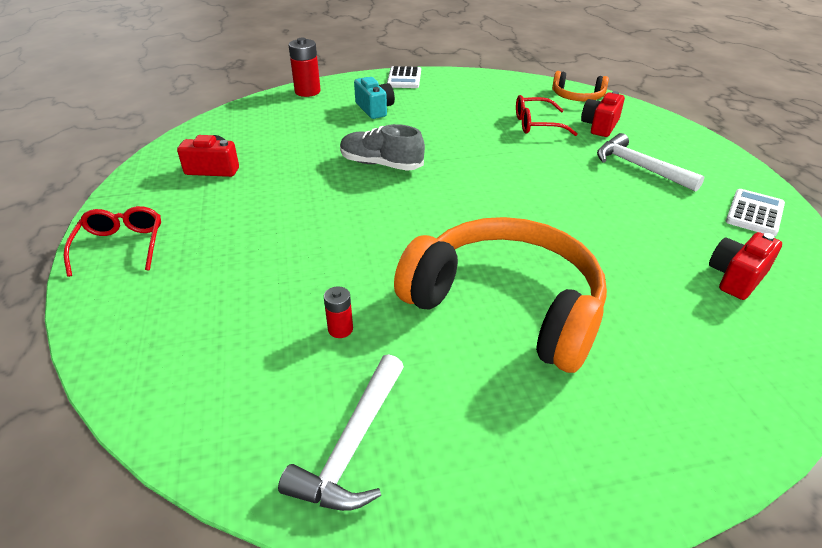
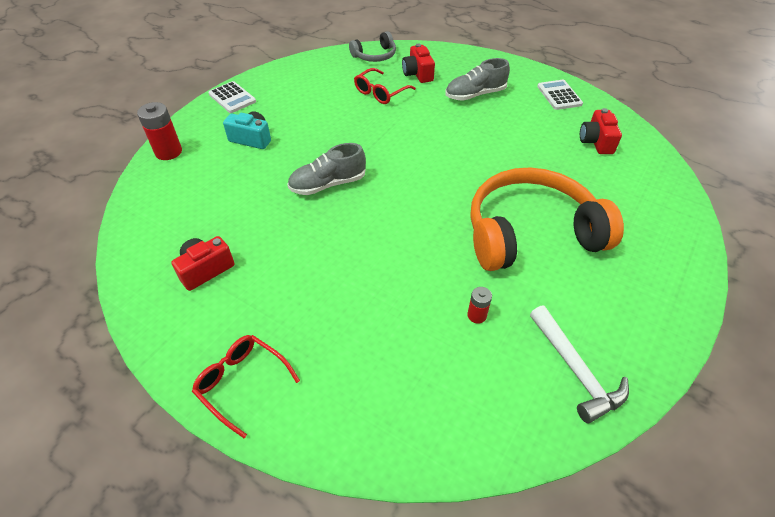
camera: 45 degrees left, 10 degrees up
(577, 97) = (375, 56): orange headphones -> grey headphones
(639, 167) = (475, 95): white hammer -> grey shoe

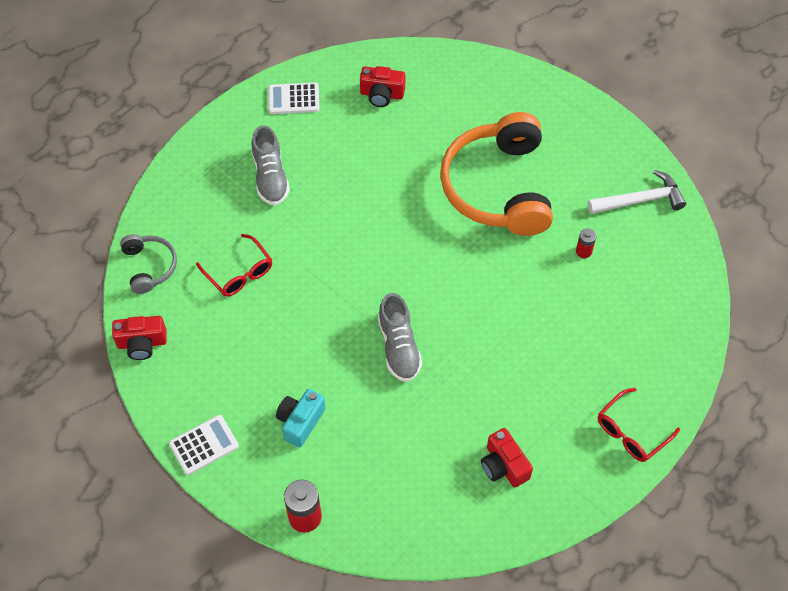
camera: 80 degrees left, 10 degrees up
(418, 74) = (209, 226): red camera -> red camera (142, 343)

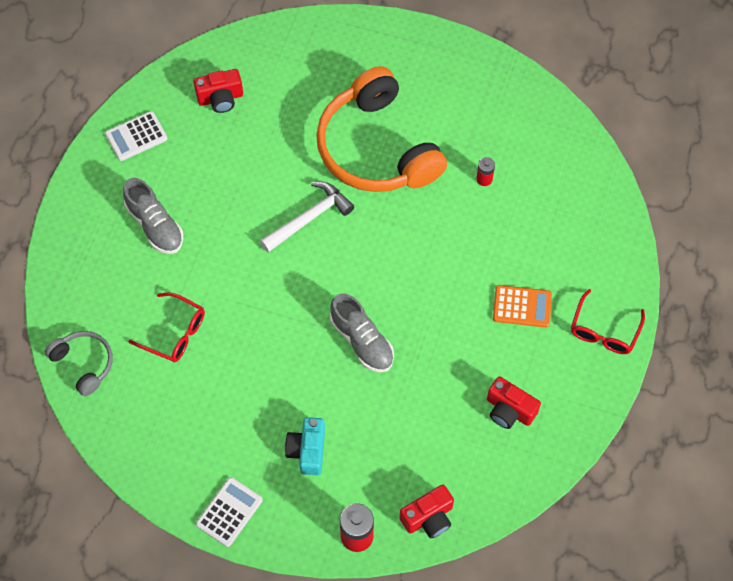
camera: 25 degrees left, 5 degrees up
(142, 343) = (117, 442): red camera -> red camera (428, 517)
(563, 378) = (522, 307): none -> orange calculator
(640, 200) = (511, 108): white hammer -> white hammer (309, 218)

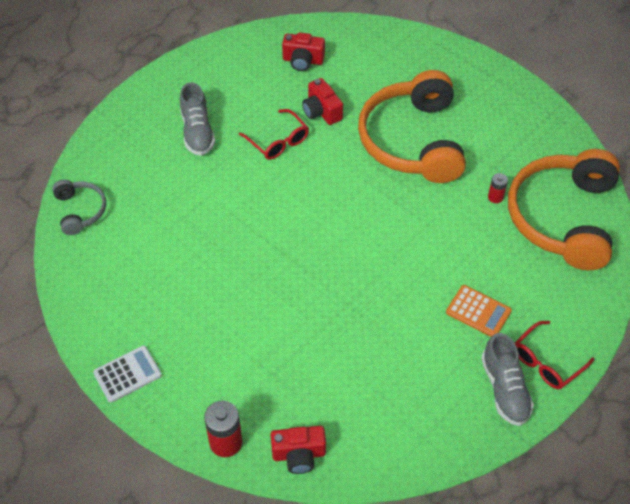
camera: 25 degrees right, 10 degrees down
(136, 136) = (220, 64): white calculator -> none
(175, 333) = (166, 216): red glasses -> red glasses (278, 141)
(307, 450) = (222, 352): turquoise camera -> none
(309, 218) = (327, 172): white hammer -> none
(362, 341) = (319, 283): grey shoe -> grey shoe (504, 389)
(509, 410) = (422, 393): red camera -> red camera (321, 111)
(556, 175) = (563, 218): none -> orange headphones

